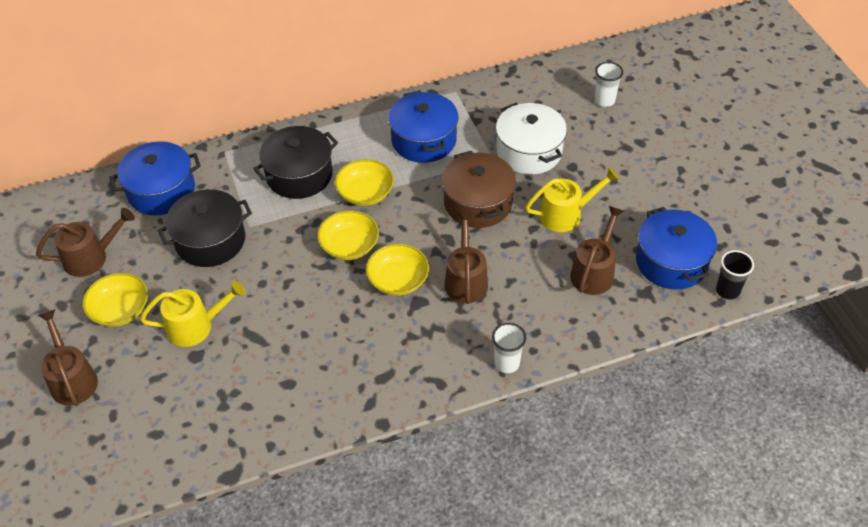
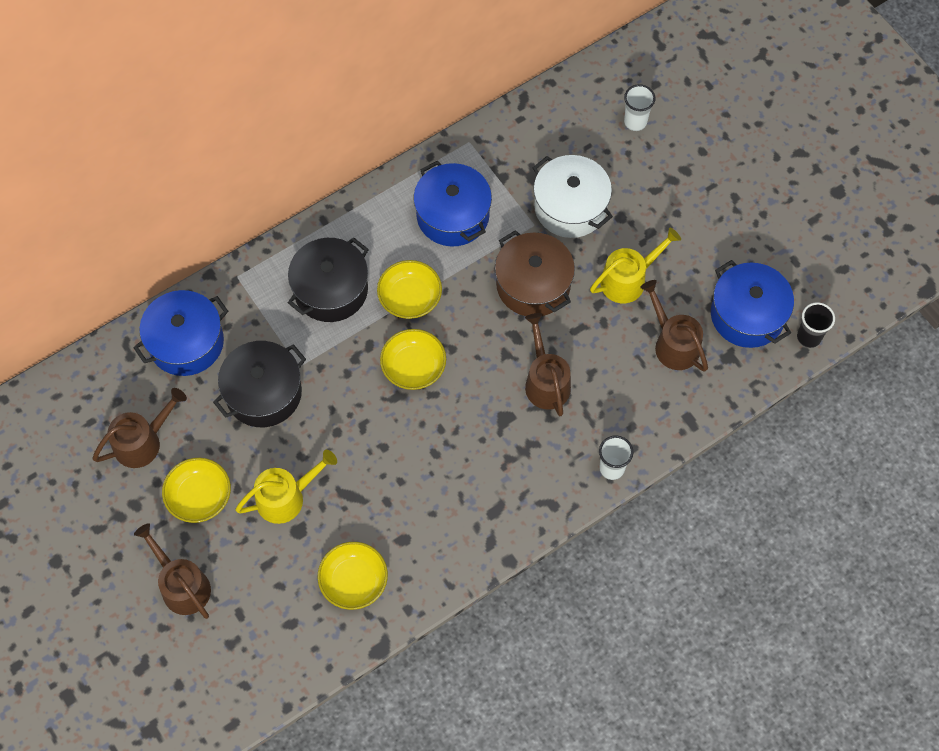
camera: 15 degrees left, 15 degrees up
(398, 280) = (476, 397): yellow bowl -> yellow bowl (354, 581)
(594, 272) = (673, 343): brown watering can -> brown watering can turned 45 degrees counterclockwise

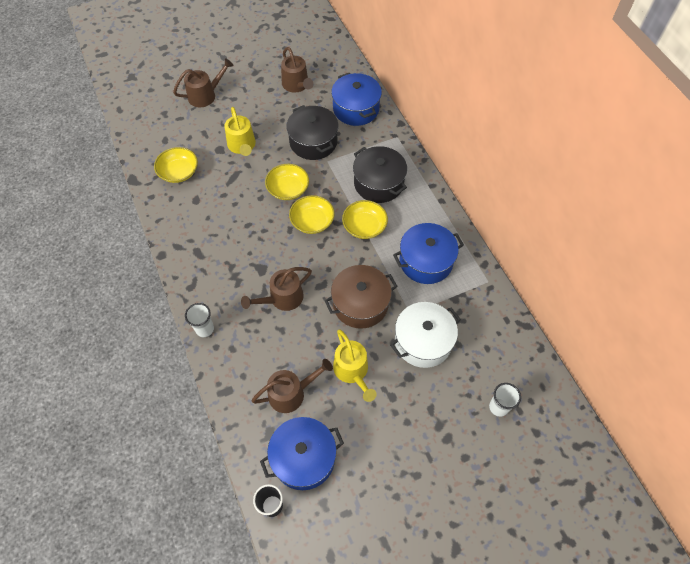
camera: 100 degrees right, 5 degrees down
(199, 496) = (255, 107): yellow bowl -> yellow bowl (288, 189)
(545, 381) = (282, 298): brown watering can -> brown watering can turned 150 degrees clockwise

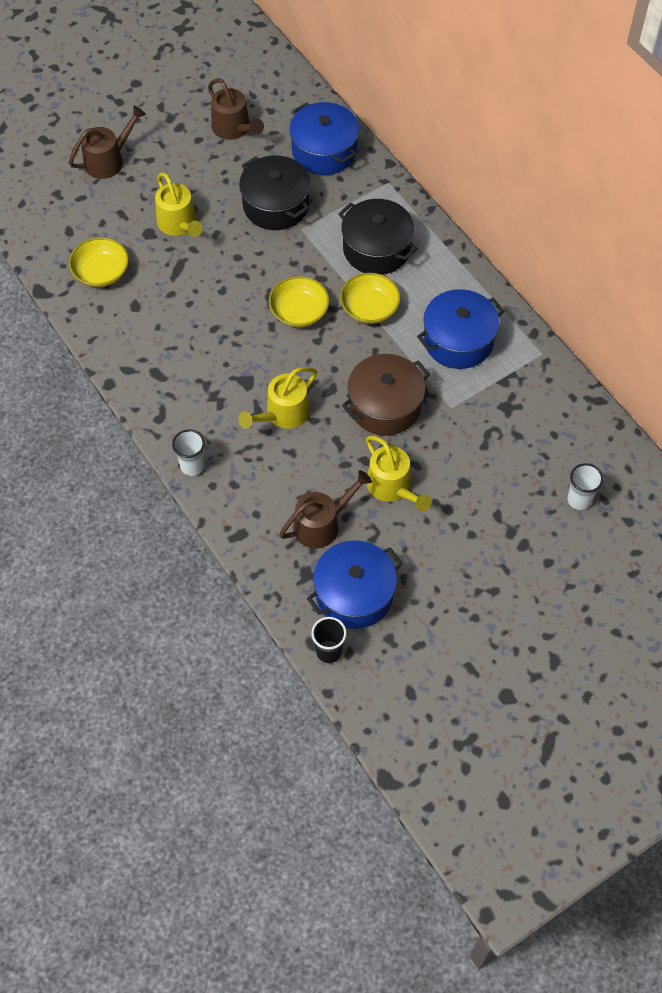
camera: 10 degrees left, 0 degrees up
(282, 298) = (283, 414): brown watering can -> yellow watering can
(288, 189) = (256, 274): yellow bowl -> none
(423, 341) = (473, 439): white pot -> none

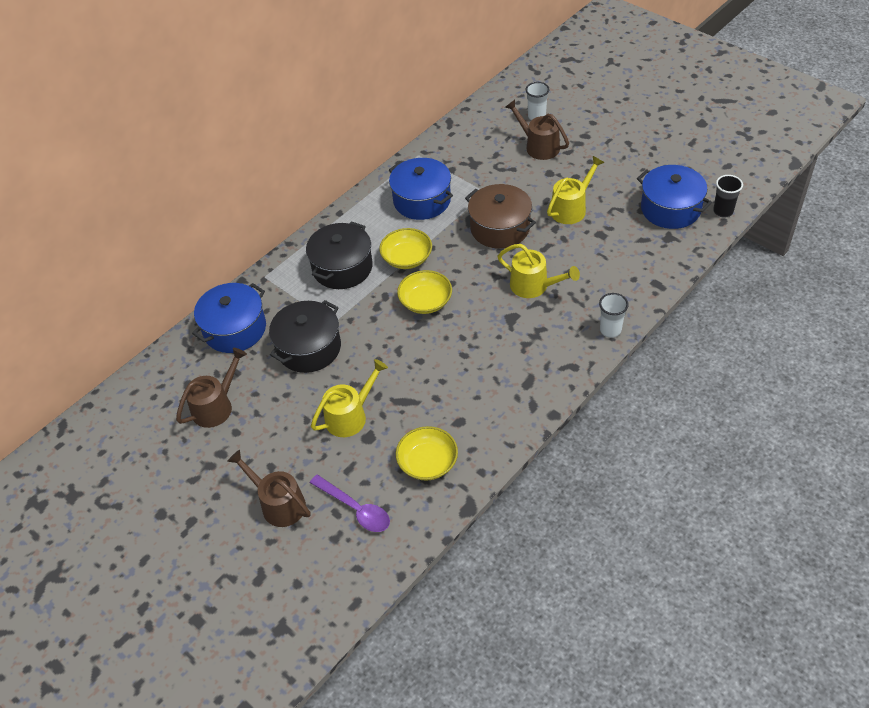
camera: 100 degrees left, 10 degrees down
(78, 212) = (356, 509): none -> purple spoon
(322, 524) = (622, 239): brown watering can -> brown watering can (538, 146)

